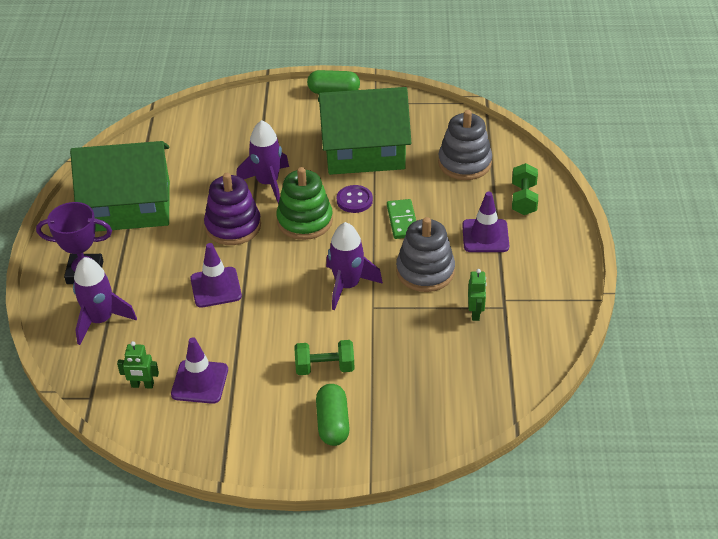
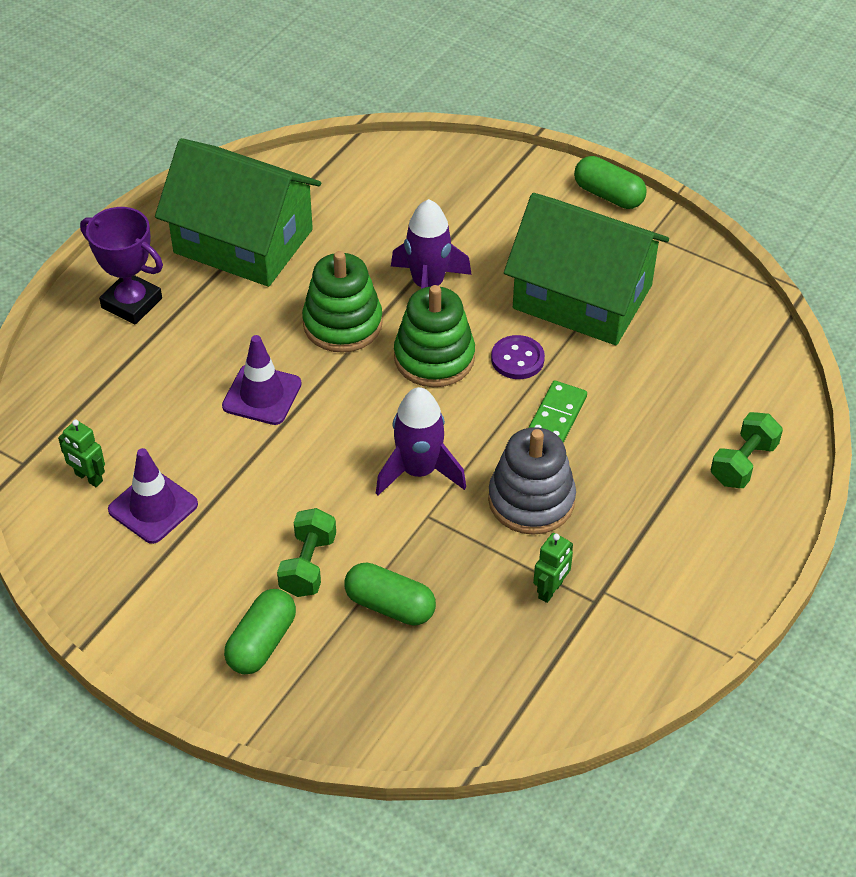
camera: 30 degrees right, 5 degrees up
(100, 320) = (104, 372): purple rocket -> none
(233, 226) = (342, 324): purple stacking toy -> green stacking toy
(325, 367) = (308, 565): green dumbbell -> green dumbbell turned 75 degrees clockwise
(392, 365) = (390, 605): none -> green capsule
(464, 163) = (703, 373): grey stacking toy -> none
(485, 236) = (649, 490): purple traffic cone -> none

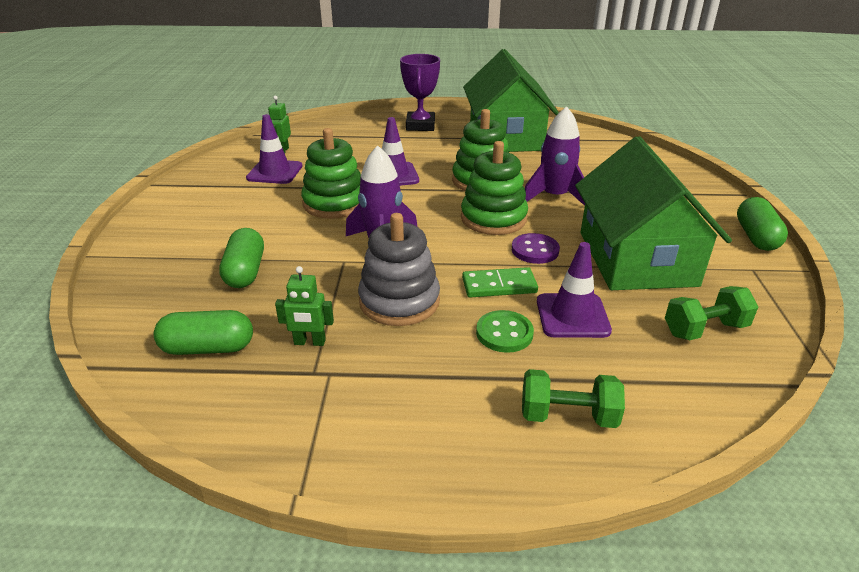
camera: 60 degrees right, 15 degrees down
(262, 642) = (184, 235): green capsule -> green capsule (208, 348)
(292, 477) = (334, 203): none -> green stacking toy
(308, 565) = (262, 230): green dumbbell -> green dumbbell (705, 329)
(626, 449) = (504, 333): none -> green button
(633, 392) = (572, 316): none -> purple traffic cone

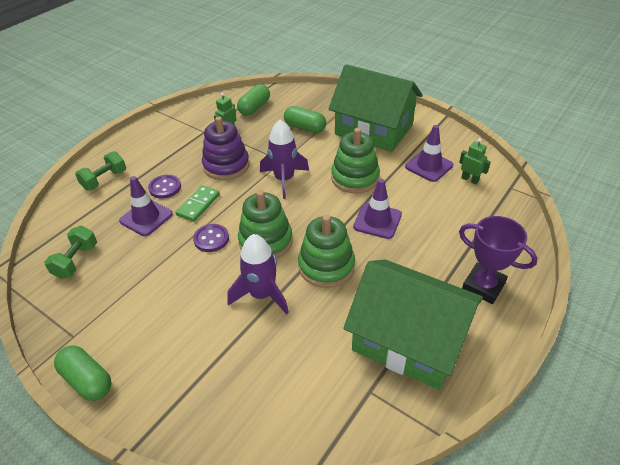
camera: 125 degrees right, 10 degrees up
(399, 301) = (226, 166): grey stacking toy -> purple stacking toy
(504, 333) = (165, 188): green button -> purple button
(636, 258) = (151, 282): green house -> green house (373, 130)

